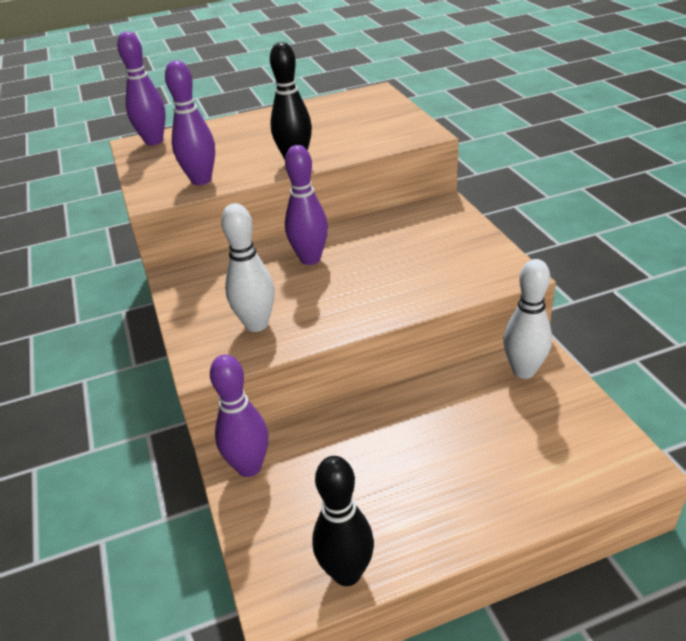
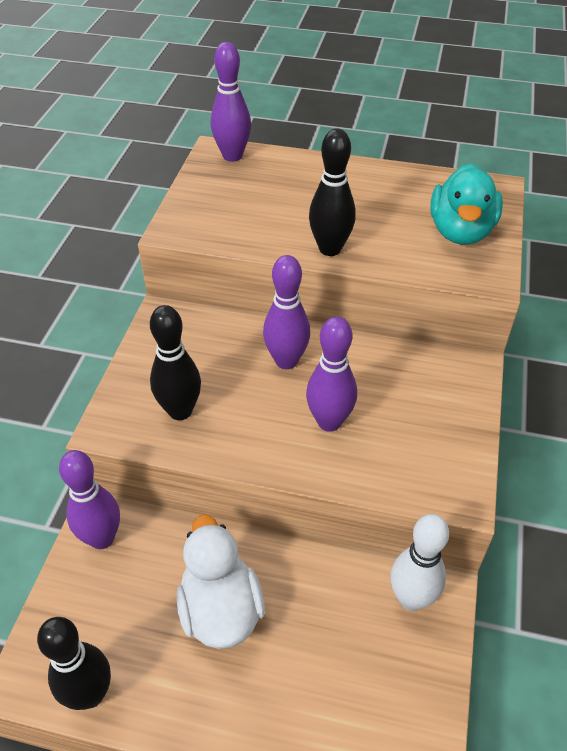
camera: 30 degrees right, 10 degrees up
(201, 180) = (228, 230): purple bowling pin -> purple bowling pin (329, 422)
(256, 324) = (180, 411): white bowling pin -> black bowling pin
(378, 120) = (460, 231): none -> turquoise duck
(396, 455) = (220, 609): none -> white duck

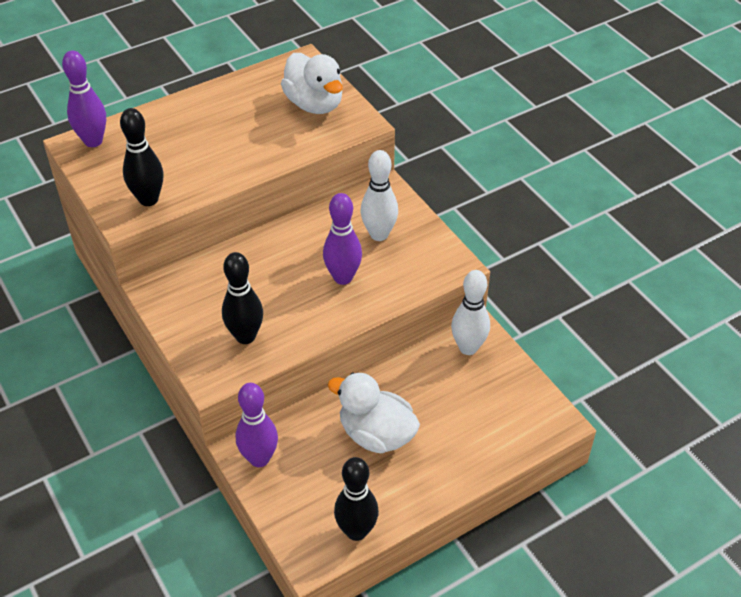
camera: 45 degrees left, 0 degrees up
(286, 361) = (274, 261): purple bowling pin -> none
(330, 249) = (247, 165): black bowling pin -> black bowling pin (148, 199)
(413, 405) = (379, 234): none -> white bowling pin
(460, 231) = (314, 104): turquoise duck -> white duck

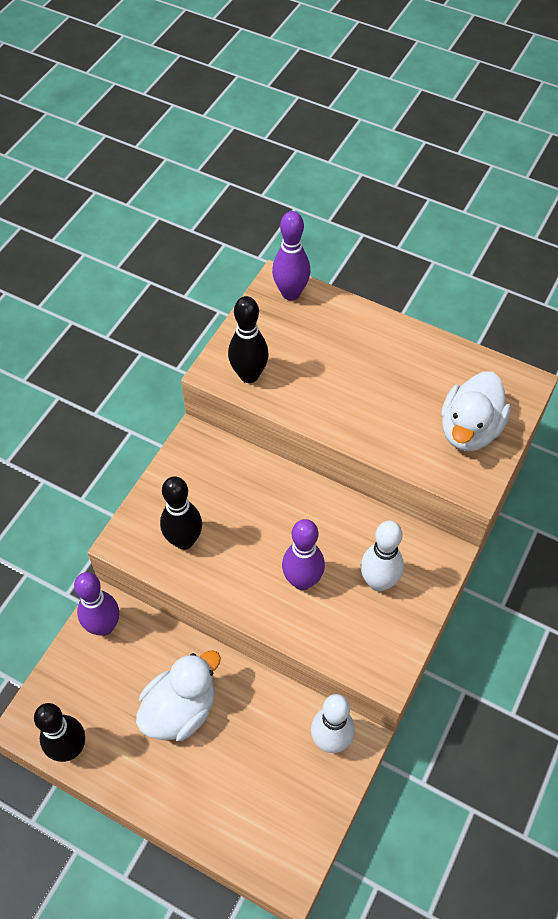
camera: 60 degrees right, 10 degrees up
(376, 434) = (180, 709): white duck -> white duck turned 45 degrees clockwise

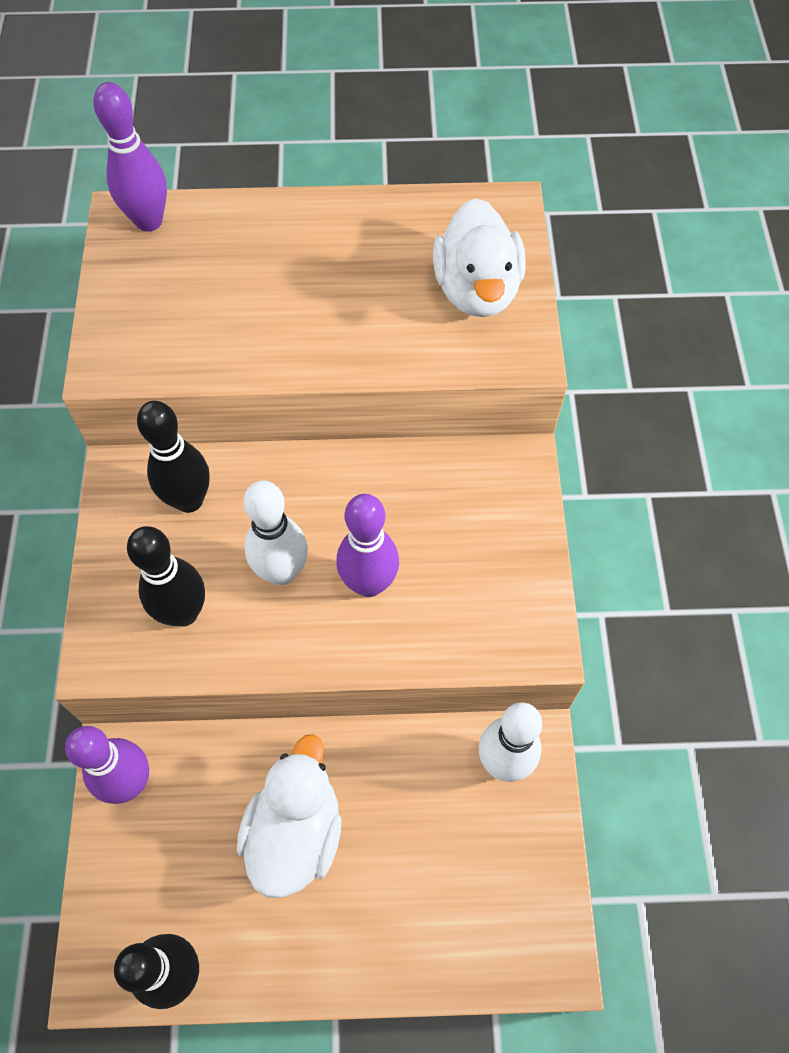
camera: 30 degrees left, 5 degrees up
(249, 375) = (154, 350): black bowling pin -> black bowling pin (189, 500)
(378, 582) = (463, 536): white bowling pin -> white bowling pin (282, 572)

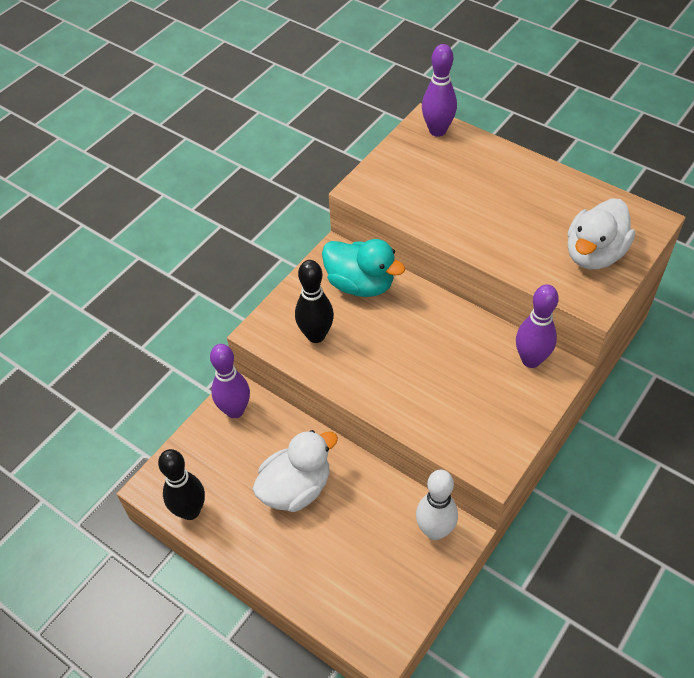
camera: 40 degrees right, 10 degrees down
(189, 500) = (360, 284): black bowling pin -> turquoise duck
(282, 572) = (380, 346): white bowling pin -> none
(369, 583) = (422, 379): purple bowling pin -> purple bowling pin (531, 360)

